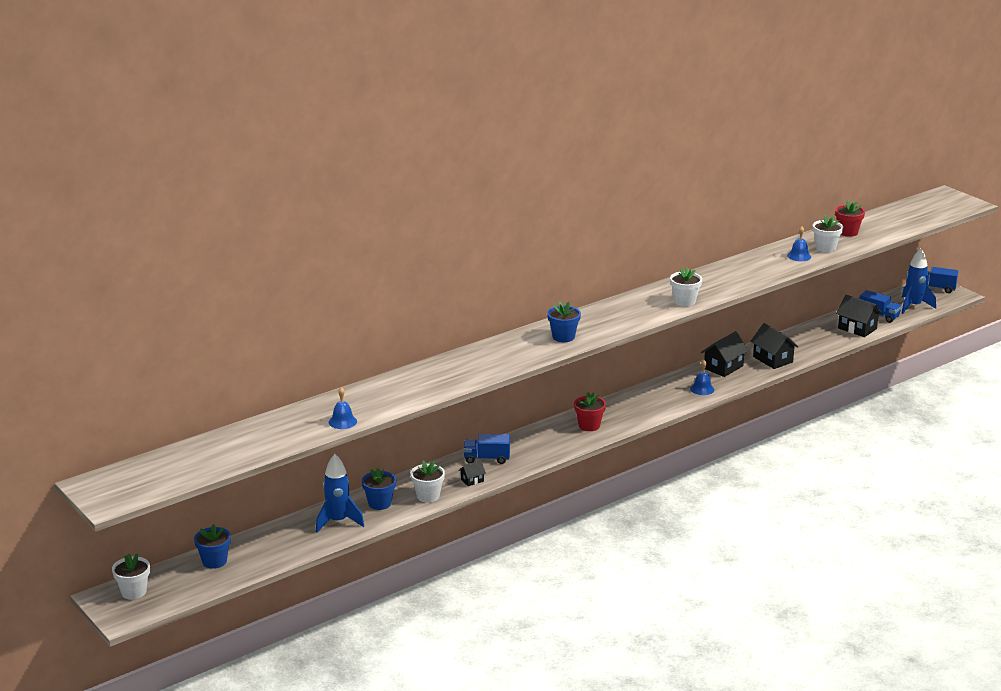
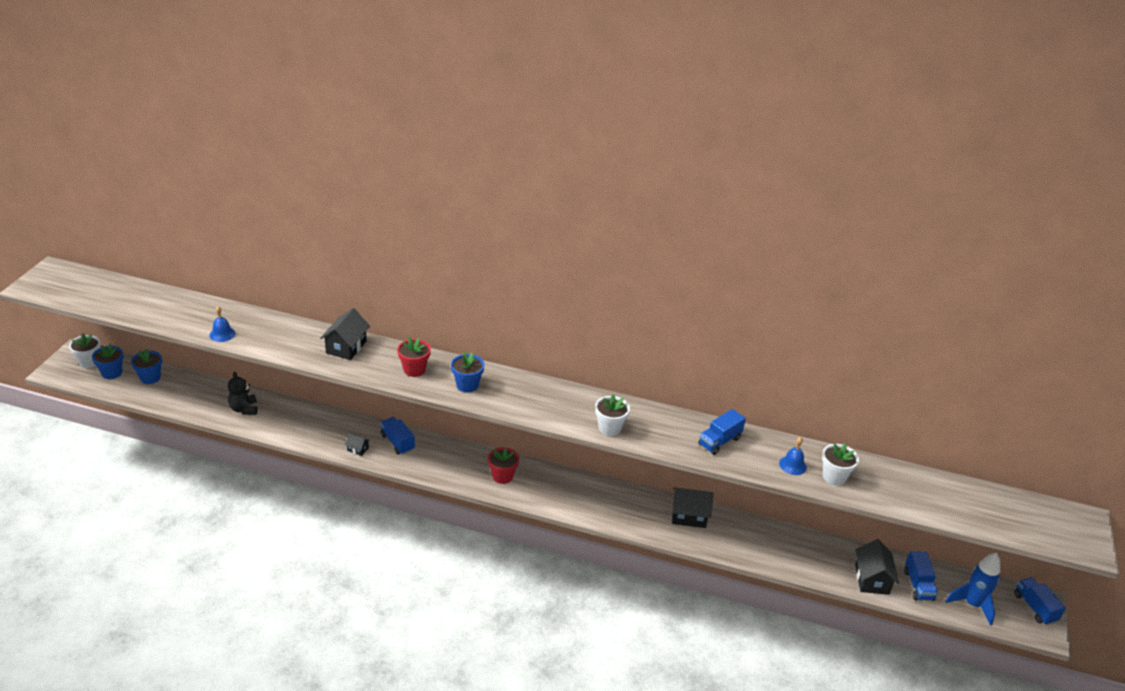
camera: 50 degrees right, 10 degrees up
(338, 522) = (244, 409): blue rocket -> black teddy bear
(379, 503) = (285, 417): blue flower pot -> blue flower pot (112, 373)
(428, 496) = (315, 436): white flower pot -> none
(702, 389) = (635, 518): blue bell -> none
(746, 270) = (719, 441): none -> blue truck
(772, 359) = (740, 543): black house -> black house (346, 347)
(847, 232) = (890, 479): red flower pot -> red flower pot (414, 370)

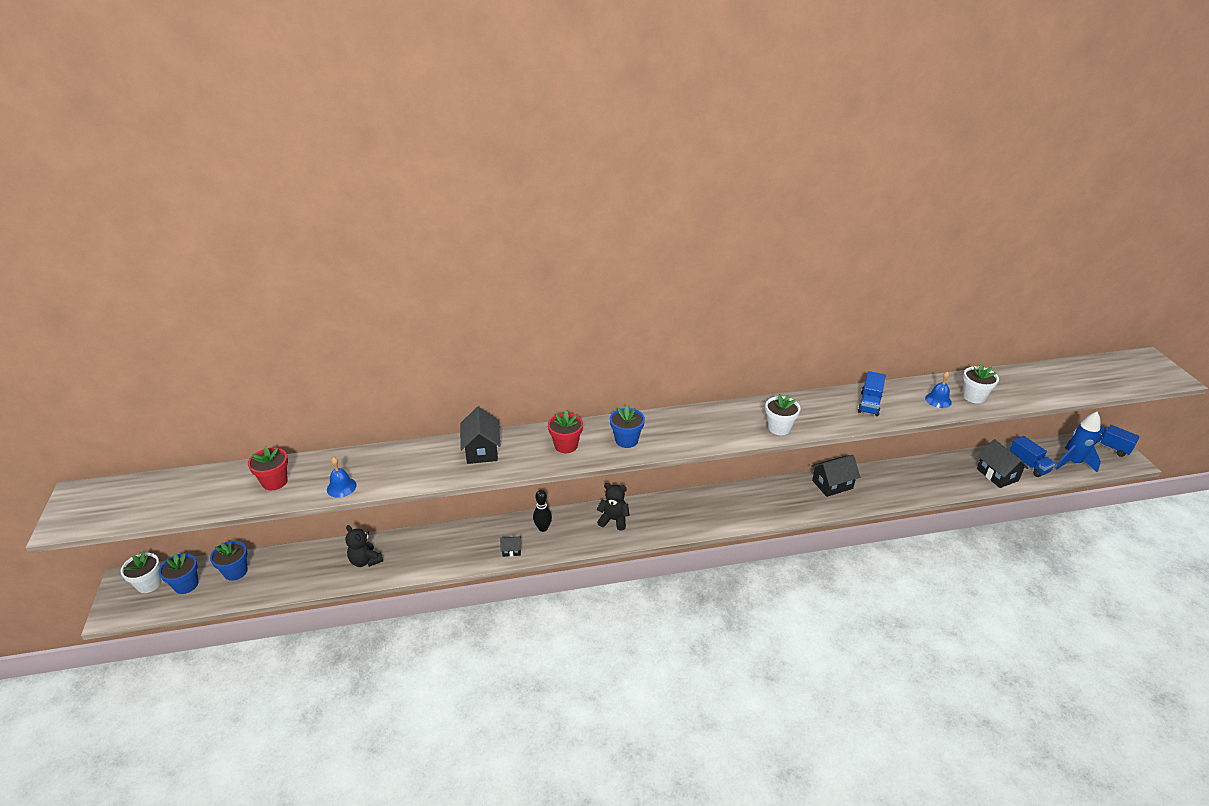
camera: 25 degrees left, 0 degrees up
(397, 442) = (543, 528): blue truck -> black bowling pin
(461, 461) = (613, 520): none -> black teddy bear
(502, 476) = (660, 518): red flower pot -> red flower pot (275, 482)

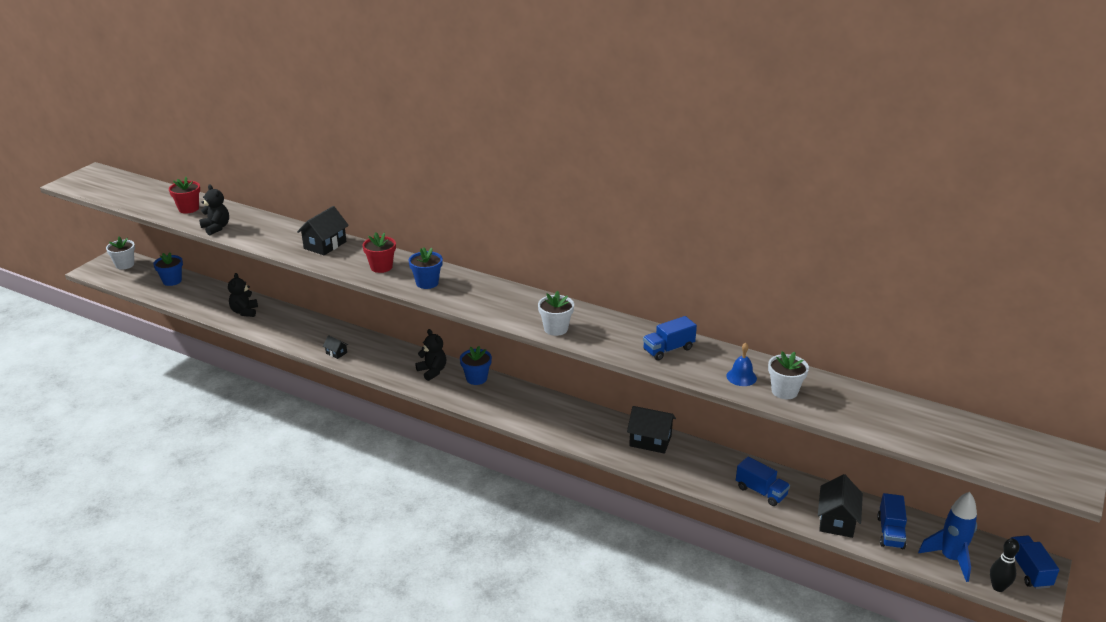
camera: 40 degrees right, 5 degrees down
(186, 585) = (140, 275): blue flower pot -> blue flower pot (476, 378)
(341, 487) = (216, 228): blue bell -> black teddy bear
(543, 528) = (376, 350): black bowling pin -> black bowling pin (998, 587)
(937, 481) = (761, 492): none -> blue truck

